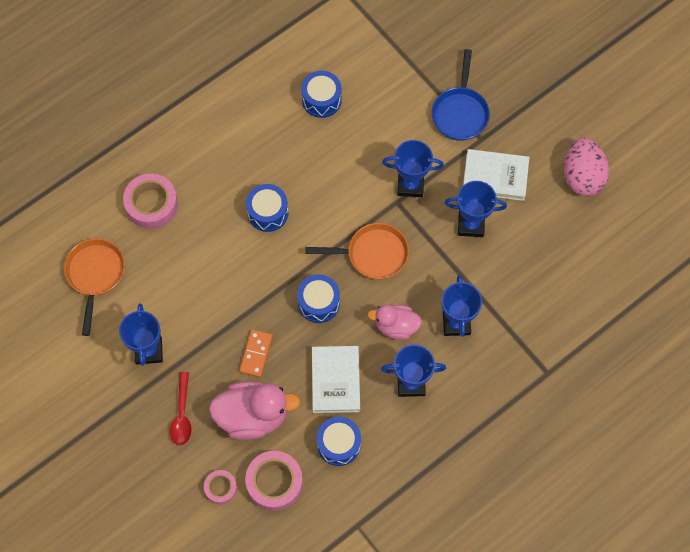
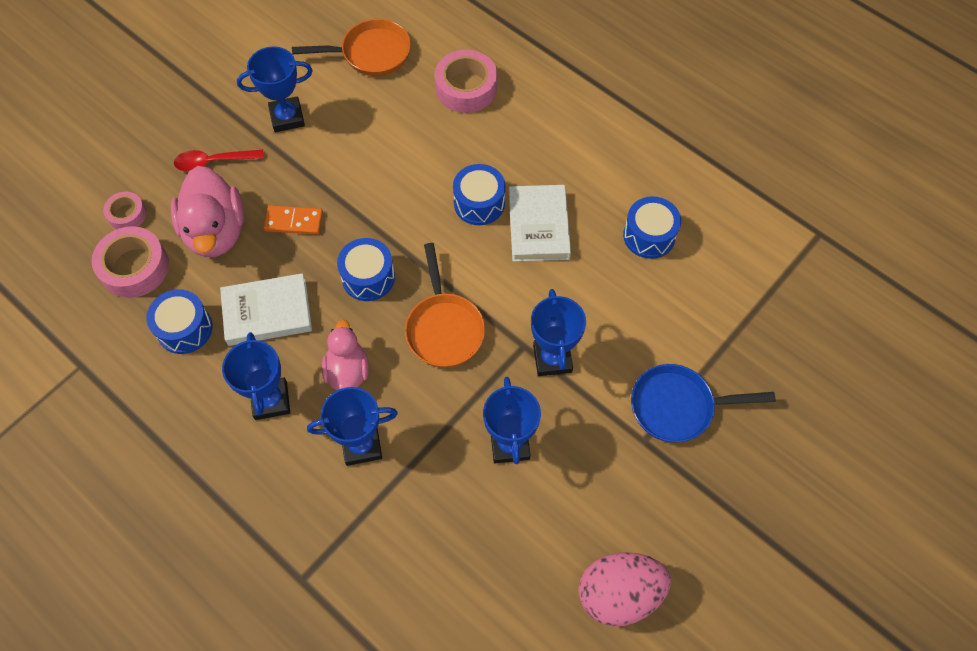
camera: 80 degrees right, 5 degrees down
(495, 177) = (590, 467): white book -> white book (538, 226)

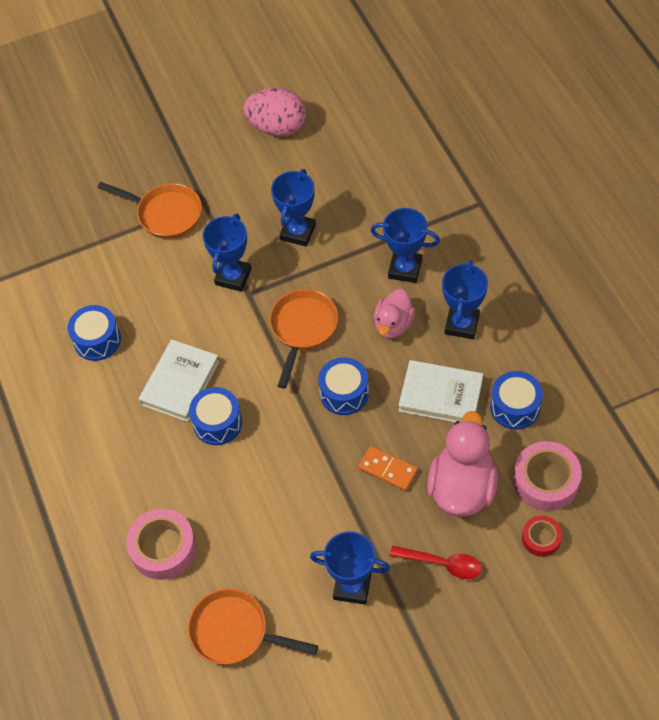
camera: 150 degrees left, 5 degrees down
(127, 214) = (541, 538): pink tape -> red tape
(677, 406) = (165, 214): blue pan -> orange pan

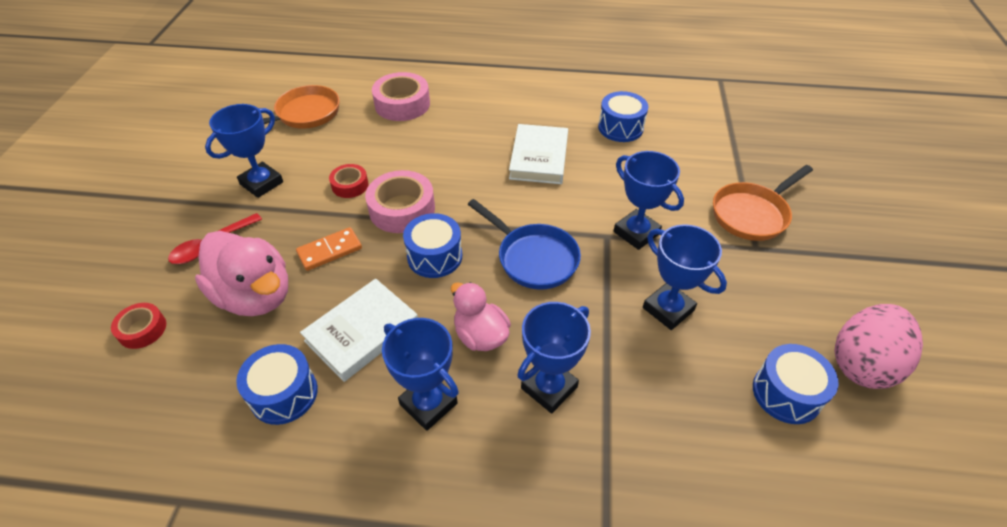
camera: 115 degrees right, 10 degrees down
(180, 383) = (539, 158): white book -> white book turned 45 degrees clockwise
(217, 423) = (480, 165): blue drum -> blue drum (786, 393)
(303, 329) = (533, 258): orange pan -> blue pan
(308, 509) = (350, 185): none -> red tape
(546, 480) = (184, 370): pink tape -> pink tape (402, 209)

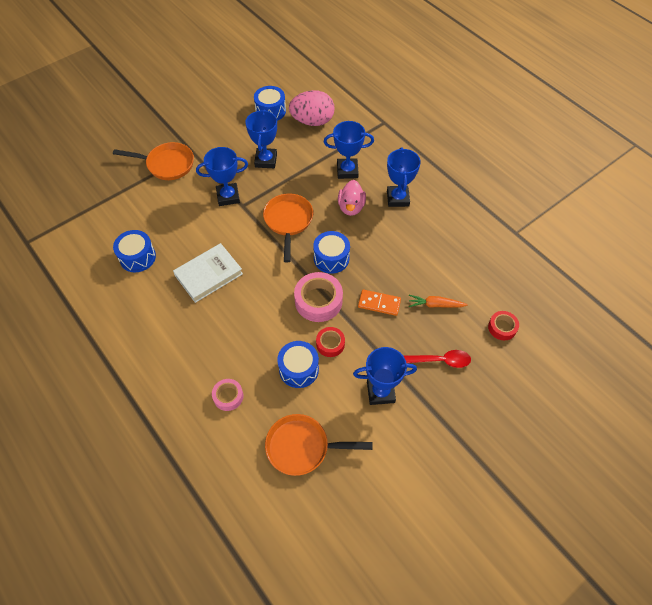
camera: 135 degrees left, 10 degrees up
(255, 295) = (435, 305): pink duck -> orange carrot
(284, 394) = (452, 244): blue drum -> blue drum (299, 369)
(362, 332) = (399, 246): white book -> none
(402, 104) = (228, 396): pink tape -> pink tape, size x0.57
(533, 258) = (288, 221): blue pan -> orange pan
(636, 233) = (228, 196): blue trophy -> blue trophy turned 75 degrees clockwise
(862, 364) = (232, 98): pink egg -> pink egg (312, 121)

